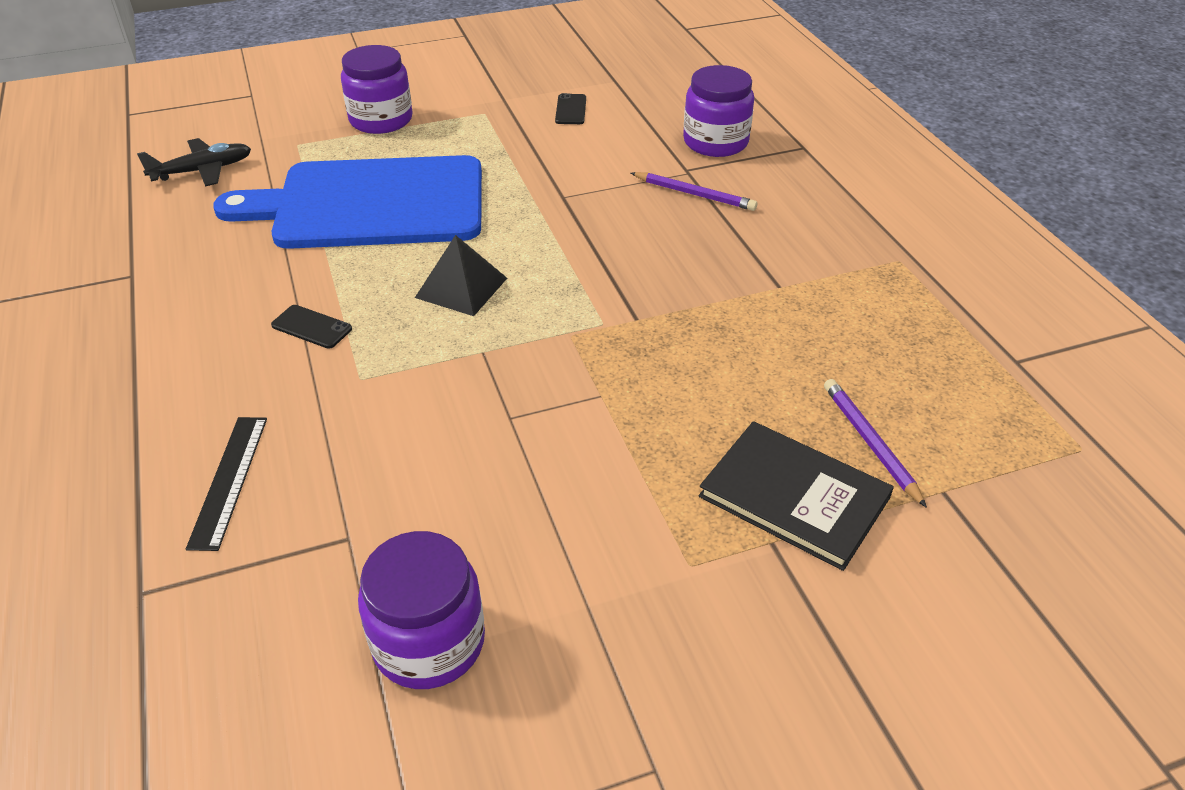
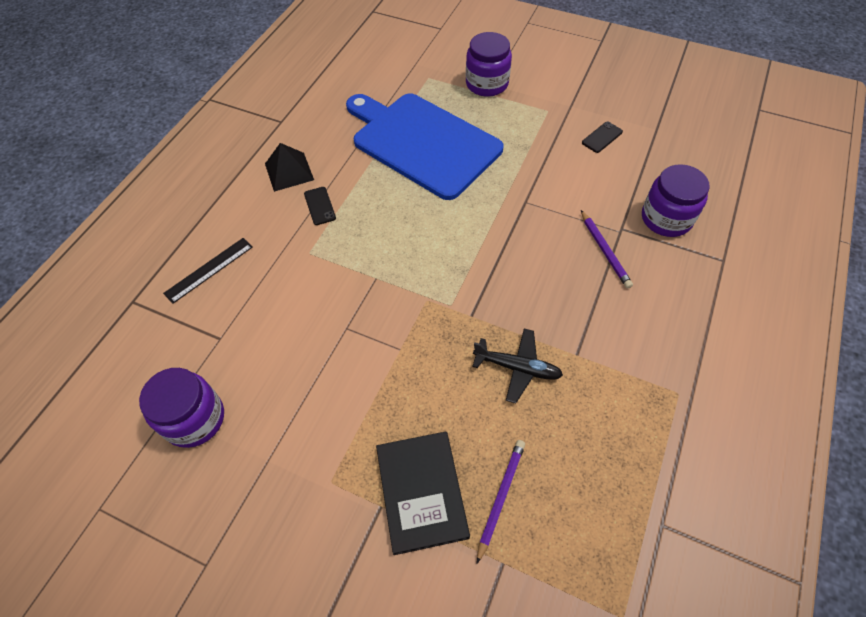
camera: 45 degrees right, 15 degrees up
(202, 171) = (369, 71): black plane -> black plane (517, 368)
(461, 287) = (408, 229): black pyramid -> black pyramid (289, 171)

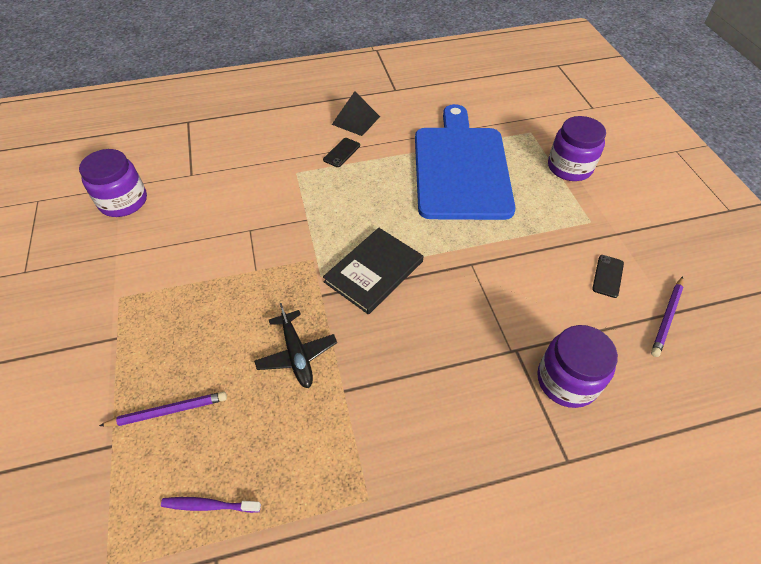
camera: 50 degrees right, 5 degrees down
(209, 270) = (239, 137): black ruler -> none
(421, 492) = (142, 355): black book -> black book (374, 271)
(602, 137) = (608, 276): black phone -> black phone turned 75 degrees counterclockwise
(605, 251) = (476, 350): purple pencil -> purple pencil (667, 318)
(614, 507) = (209, 505): none -> purple toothbrush

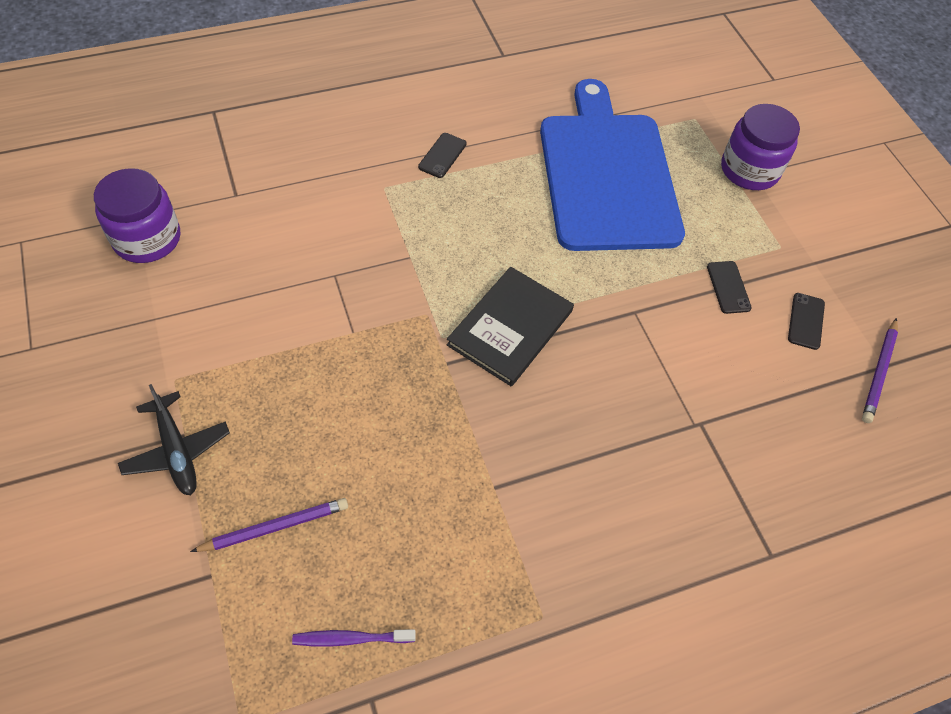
camera: 10 degrees left, 5 degrees up
(296, 354) = (427, 444): black plane -> black plane (177, 450)
(356, 120) = (454, 105): black pyramid -> none
(547, 249) = (728, 287): none -> black phone
(567, 380) = (764, 458): purple jar -> none

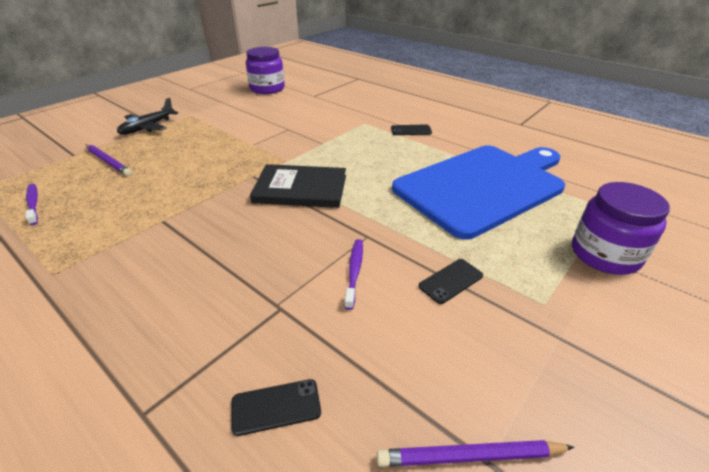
camera: 65 degrees right, 20 degrees down
(681, 347) = (354, 272): none -> purple toothbrush
(806, 321) = (472, 353): black phone -> black phone (276, 407)

